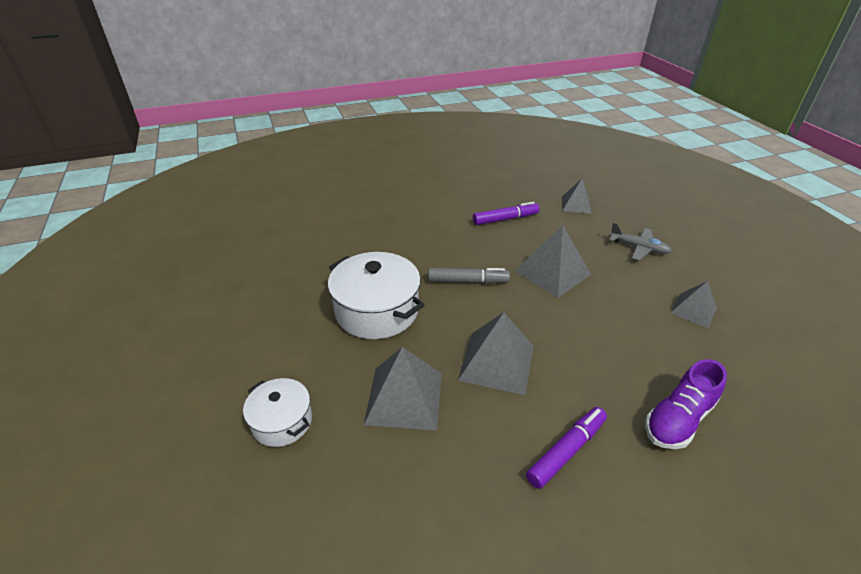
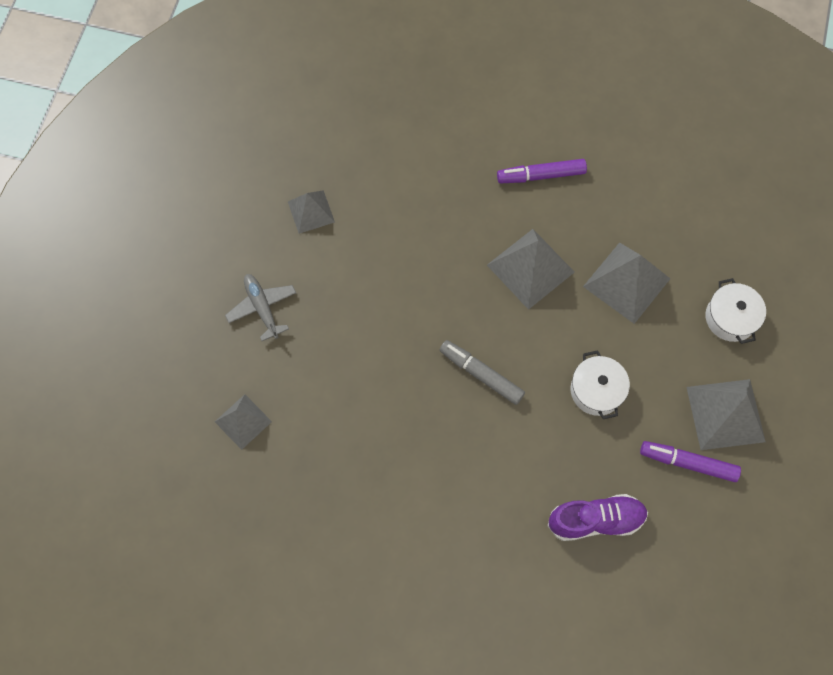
camera: 145 degrees left, 30 degrees up
(376, 310) = (596, 390): white pot -> white pot, size x0.58
(505, 219) = (354, 450): purple marker -> purple marker (688, 463)
(552, 272) = (387, 332): grey pyramid -> grey pyramid (725, 414)
(678, 419) = (442, 147): purple shoe -> purple shoe (595, 520)

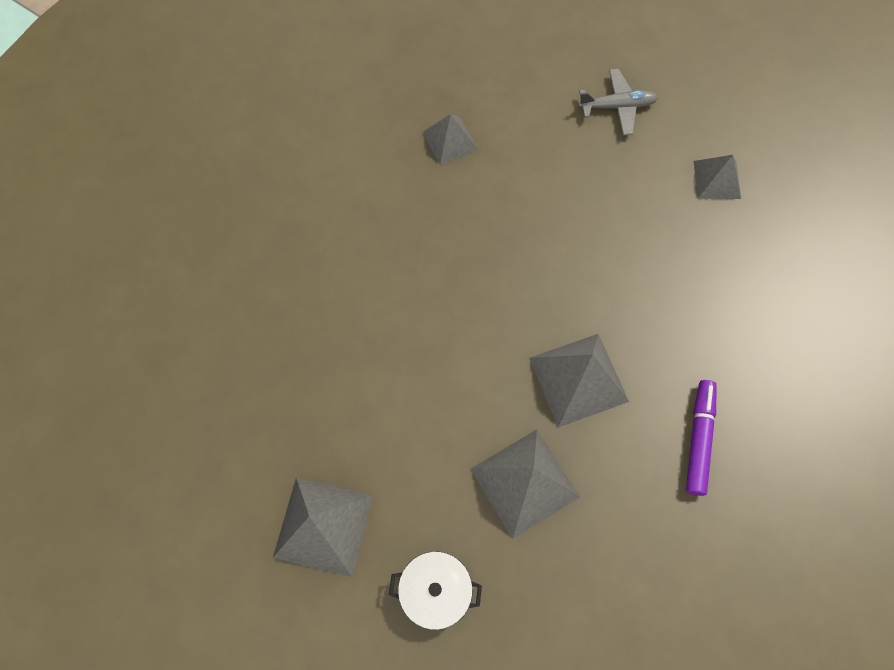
camera: 110 degrees right, 0 degrees up
(243, 421) = (504, 61): grey pyramid -> grey pyramid (450, 140)
(481, 374) = (471, 282): grey marker -> none
(595, 520) = (273, 335): purple shoe -> none
(596, 390) = (408, 393): white pot -> none
(688, 463) = (288, 456): purple marker -> none

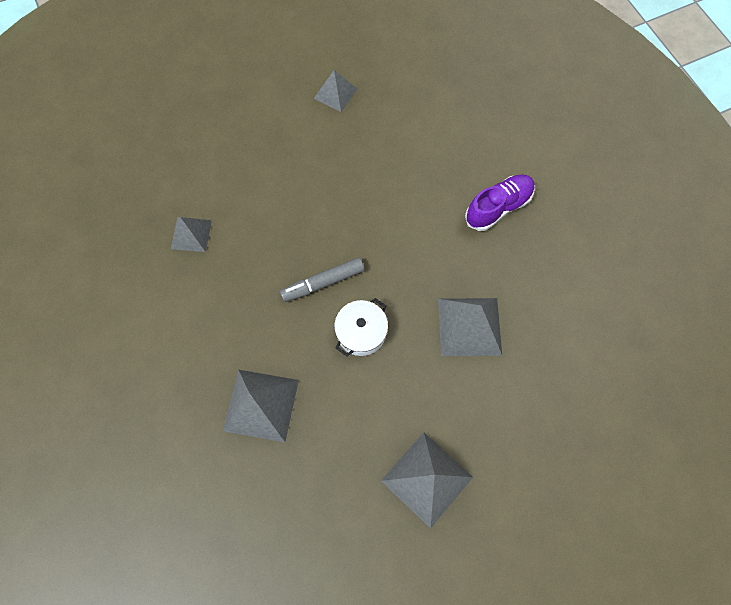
camera: 60 degrees left, 0 degrees up
(435, 590) = (511, 424): white pot -> white pot (361, 332)
(478, 297) = (323, 282): none -> grey marker
(578, 379) = (419, 253): grey pyramid -> grey pyramid (261, 405)
(617, 106) = (242, 117): grey plane -> none
(698, 439) = (498, 207): purple marker -> purple shoe

